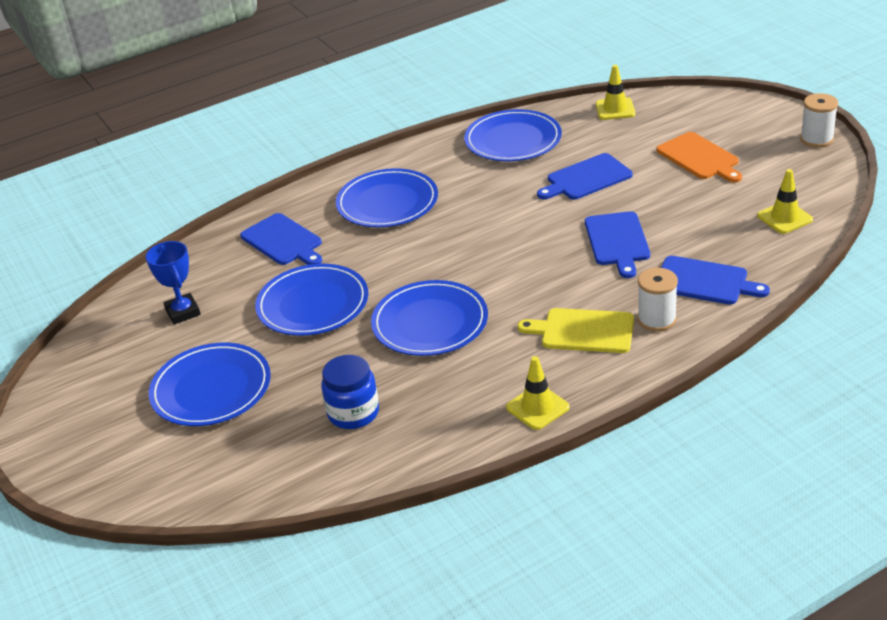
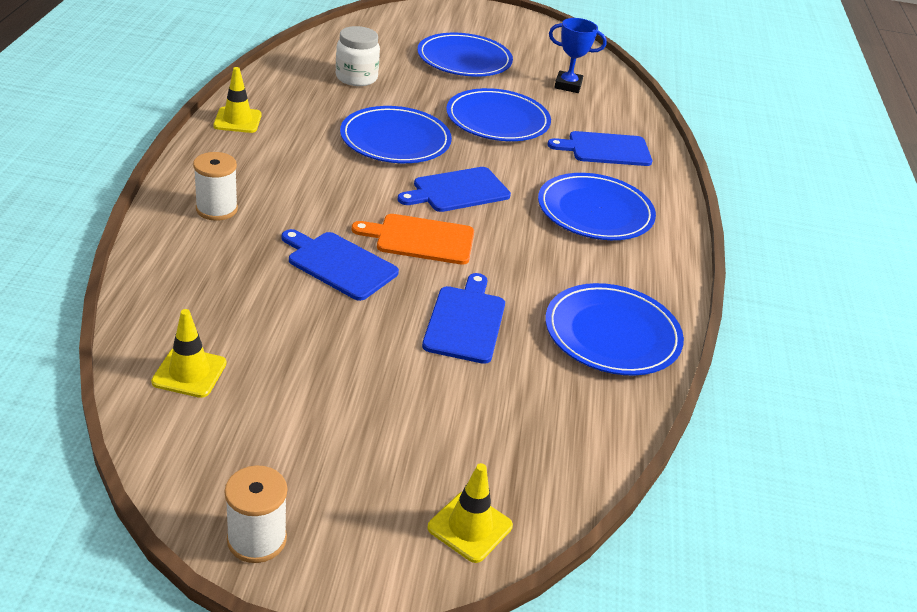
camera: 120 degrees right, 0 degrees up
(353, 413) = (356, 78): blue jar -> white jar
(583, 331) = (269, 177): yellow cutting board -> none
(615, 109) = (581, 447): yellow traffic cone -> yellow traffic cone (470, 527)
(700, 158) = (379, 416): orange cutting board -> orange cutting board (420, 239)
(704, 281) = (208, 260): blue cutting board -> blue cutting board (457, 191)

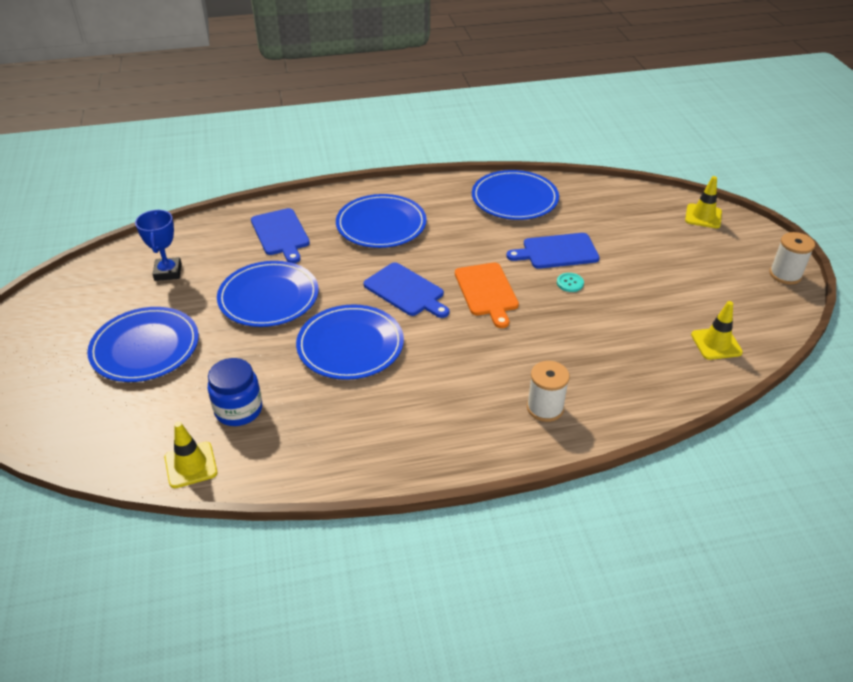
camera: 105 degrees left, 5 degrees up
(237, 120) = (392, 460): yellow traffic cone -> yellow traffic cone (191, 465)
(339, 264) = (552, 319): blue cutting board -> none
(356, 78) = (238, 410): white jar -> blue jar
(394, 305) = (570, 283): none -> turquoise button

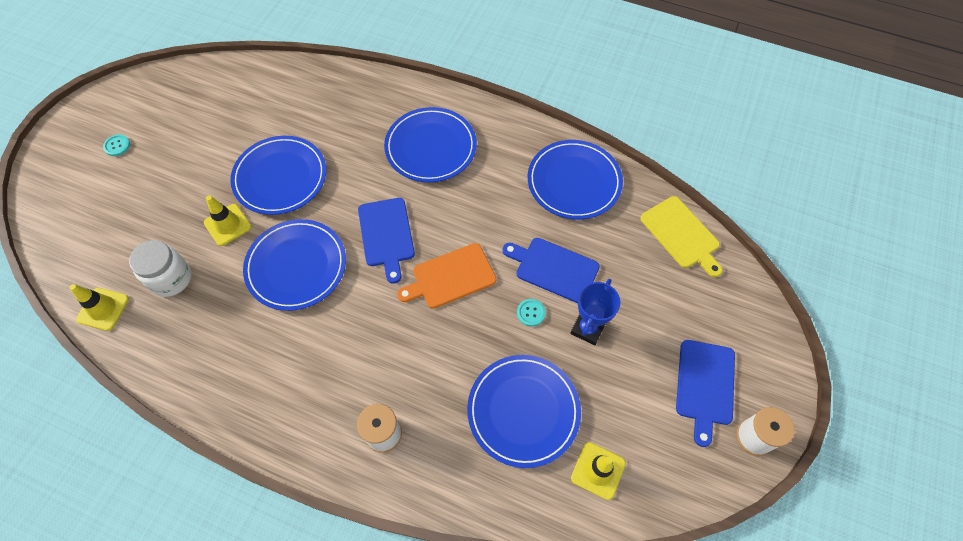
camera: 35 degrees right, 20 degrees up
(71, 347) = (117, 146): none -> turquoise button
(145, 348) = (160, 176): blue plate -> blue plate (523, 411)
(168, 272) = (233, 107): blue trophy -> blue trophy (587, 328)
(238, 410) = (171, 278): blue jar -> white jar
(281, 234) = (344, 112): blue cutting board -> blue cutting board (705, 386)
(487, 292) = (450, 277): orange cutting board -> orange cutting board turned 45 degrees clockwise
(620, 195) = (681, 234): none -> yellow cutting board
(703, 216) = (742, 311): yellow traffic cone -> yellow traffic cone (228, 225)

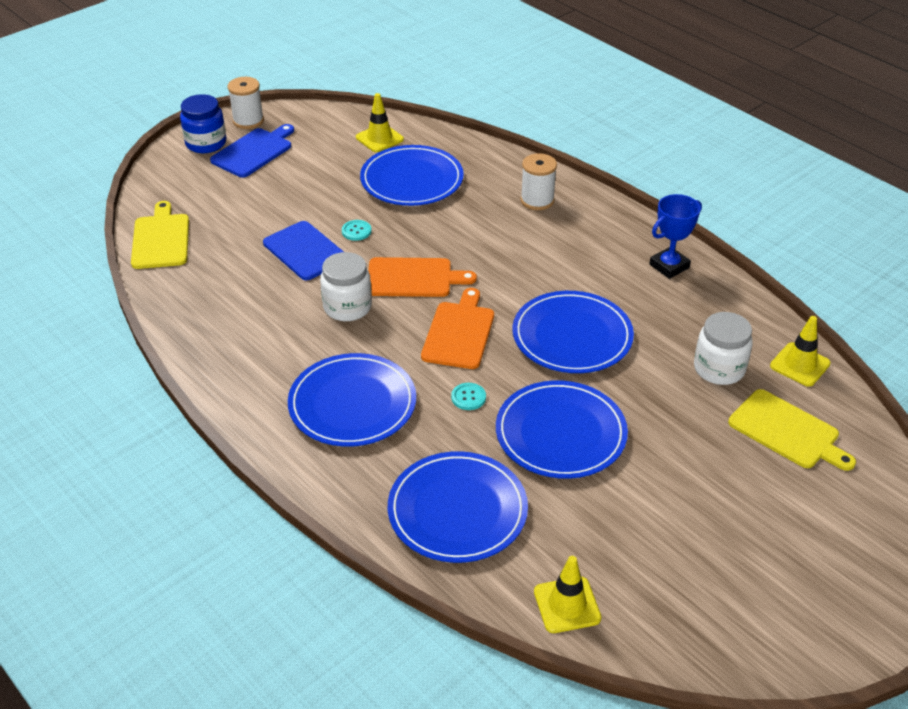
camera: 155 degrees left, 20 degrees down
(115, 239) = (787, 431): none -> yellow cutting board
(117, 146) = (788, 557): turquoise button -> turquoise button (468, 397)
(228, 225) = (642, 401): yellow traffic cone -> yellow traffic cone (567, 605)
(386, 235) = (459, 332): blue cutting board -> orange cutting board
(485, 225) = (347, 307): none -> white jar
(574, 182) = (219, 314): blue plate -> blue plate (457, 510)
(587, 328) = (315, 207): blue trophy -> blue trophy (669, 266)
(760, 377) = (206, 143): none -> blue jar

